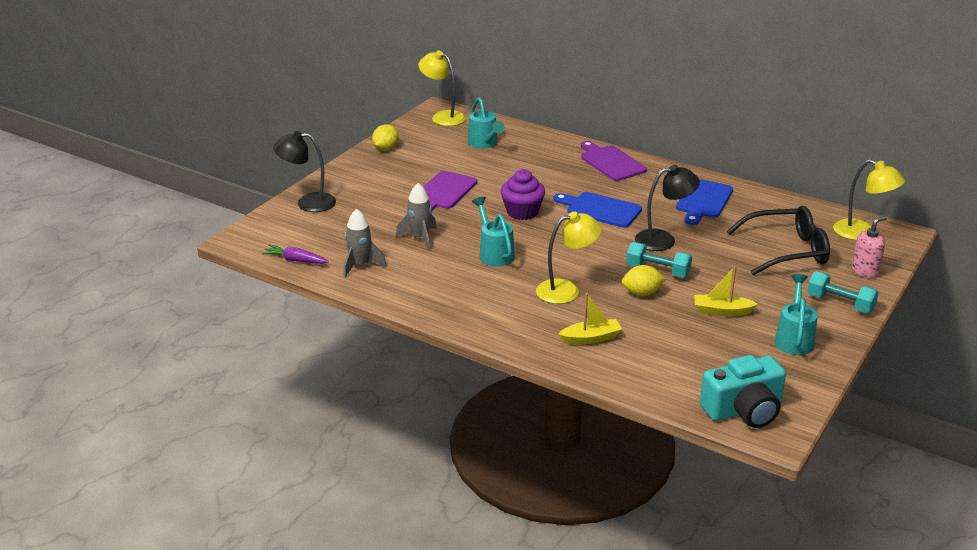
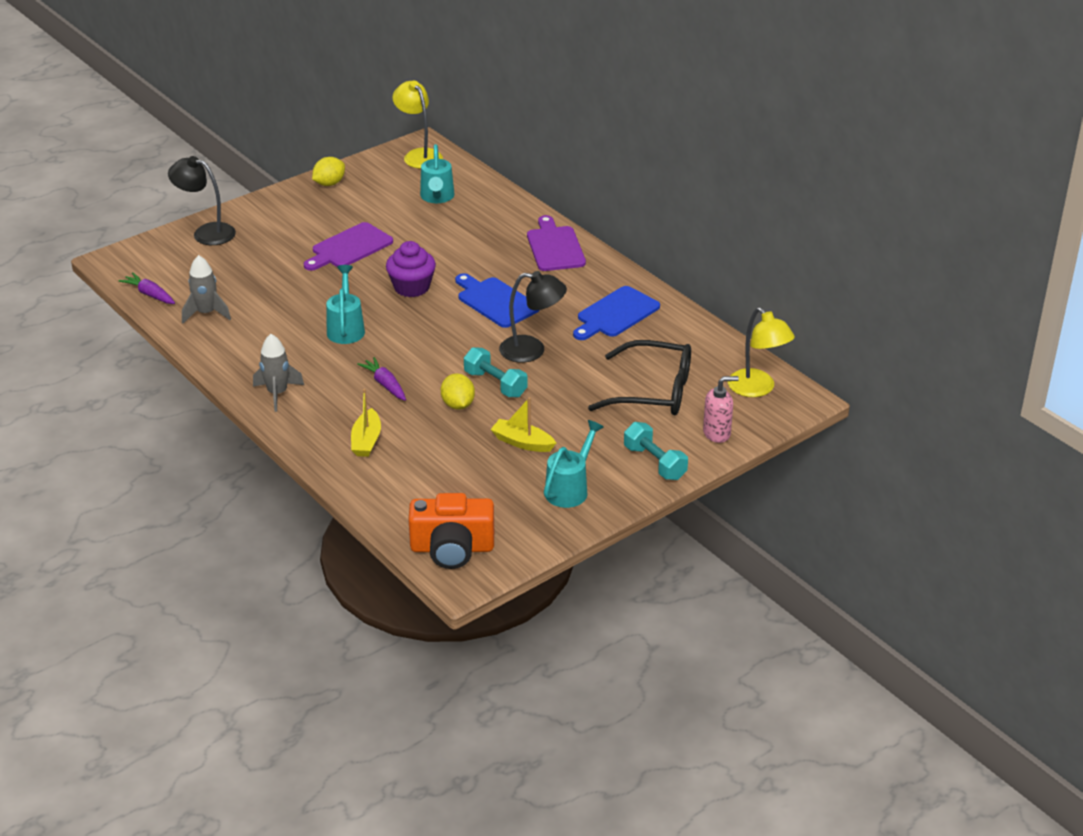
camera: 20 degrees right, 5 degrees up
(420, 238) = (285, 295): grey rocket -> grey rocket (277, 393)
(566, 290) = (385, 384): yellow lamp -> purple carrot
(590, 338) = (366, 441): yellow boat -> yellow boat turned 90 degrees clockwise
(642, 293) = (458, 405): yellow lemon -> yellow lemon turned 60 degrees clockwise
(744, 410) = (452, 548): turquoise camera -> orange camera

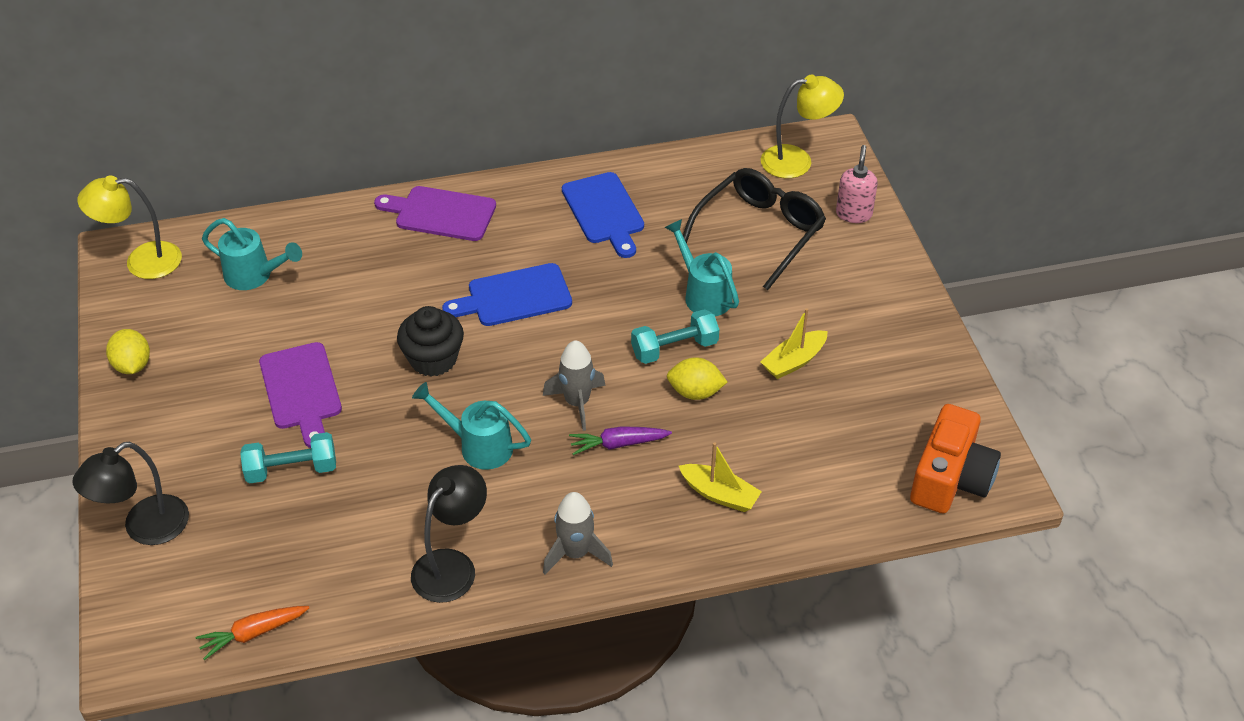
camera: 65 degrees left, 10 degrees up
(150, 294) = (253, 633): purple carrot -> orange carrot
(206, 313) = (346, 580): grey rocket -> grey rocket (577, 403)
(411, 287) = (433, 359): purple cupcake -> black cupcake
(532, 350) = (629, 298): black lamp -> black lamp (452, 565)
(570, 489) = (891, 351): turquoise watering can -> turquoise watering can (703, 294)
(654, 463) = (879, 274): turquoise dumbbell -> turquoise dumbbell (291, 470)

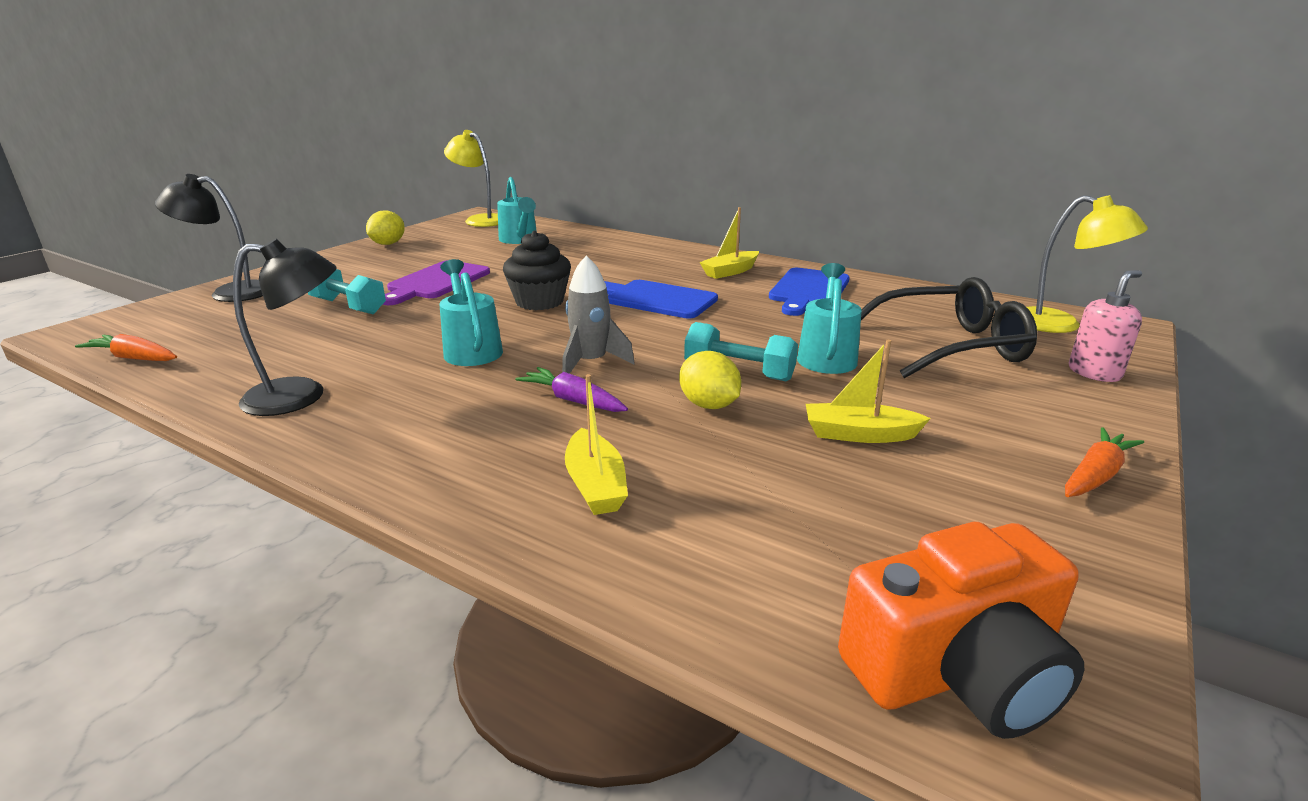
camera: 45 degrees right, 20 degrees down
(441, 213) = (680, 255): purple cutting board -> none
(515, 217) = (730, 272): none -> yellow boat
(575, 553) = (388, 444): grey rocket -> none
(915, 318) = (1095, 475): none -> orange carrot

